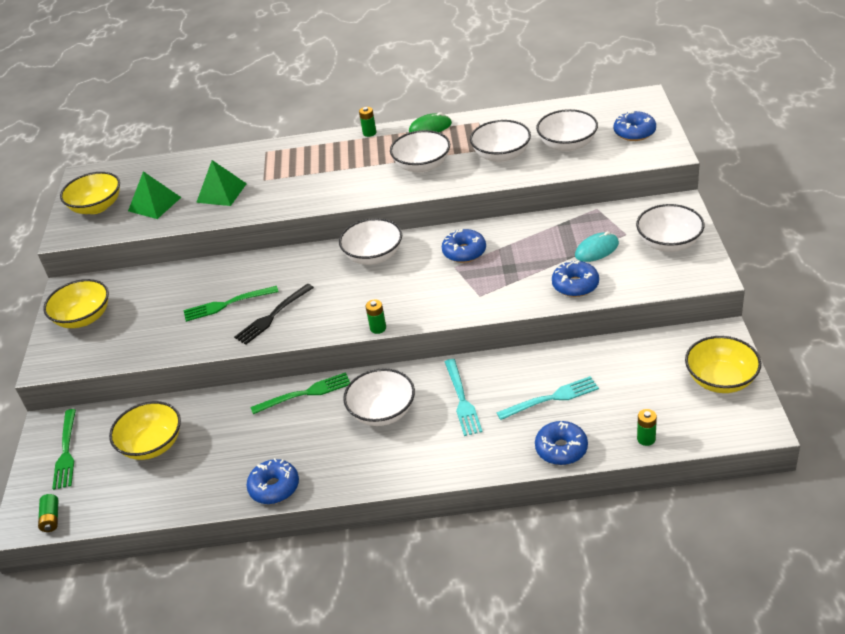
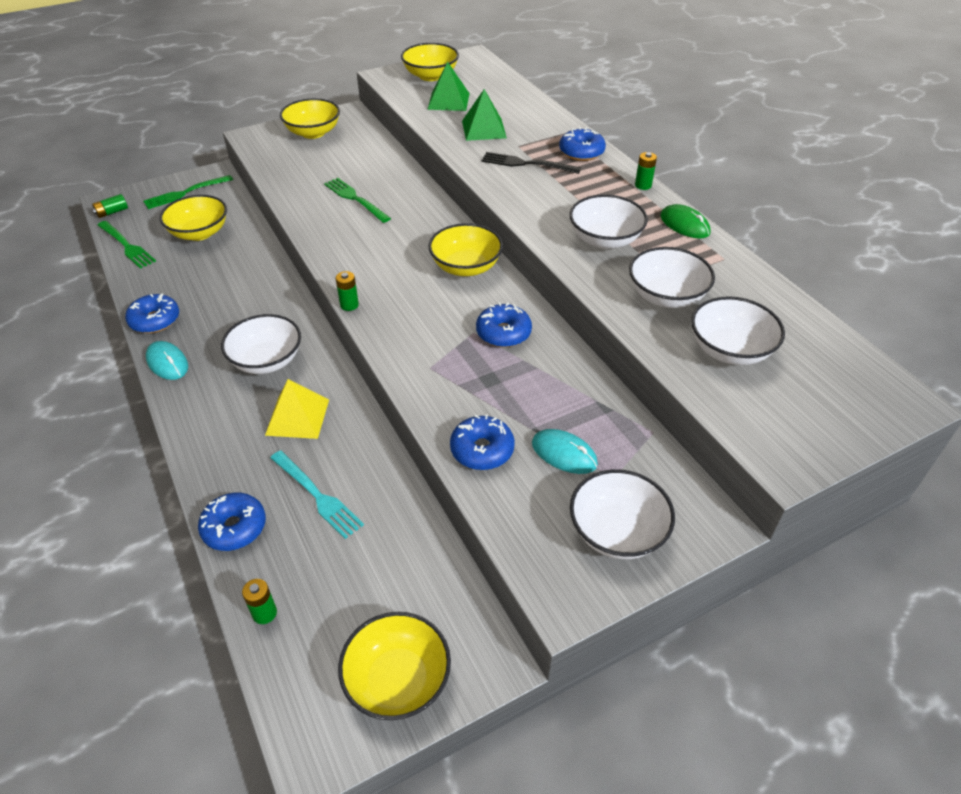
camera: 60 degrees right, 5 degrees up
(272, 316) = (346, 231): black fork -> black fork (526, 164)
(305, 393) = (282, 300): green fork -> green fork (127, 246)
(343, 481) = (167, 362): none -> turquoise mouse
(373, 256) = (466, 267): white bowl -> yellow bowl
(462, 400) = (297, 417): turquoise fork -> yellow pyramid
(634, 132) = (809, 413): blue donut -> blue donut (581, 152)

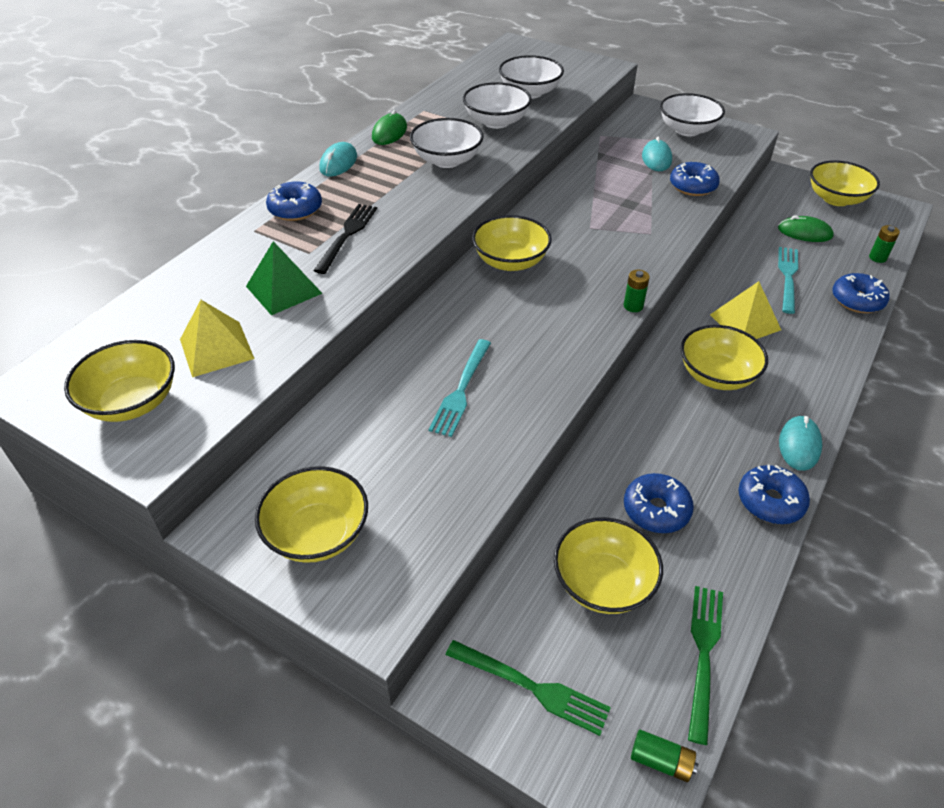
camera: 120 degrees left, 0 degrees up
(267, 361) = (717, 375): white bowl -> yellow bowl
(355, 199) = (461, 390): green fork -> turquoise fork
(366, 575) = (804, 232): none -> green mouse
(448, 101) = (216, 349): green pyramid -> yellow pyramid
(503, 333) = (574, 214): blue donut -> blue donut (656, 510)
(526, 164) = (347, 235): black fork -> black fork turned 150 degrees counterclockwise
(643, 185) = (338, 163): green battery -> turquoise mouse

